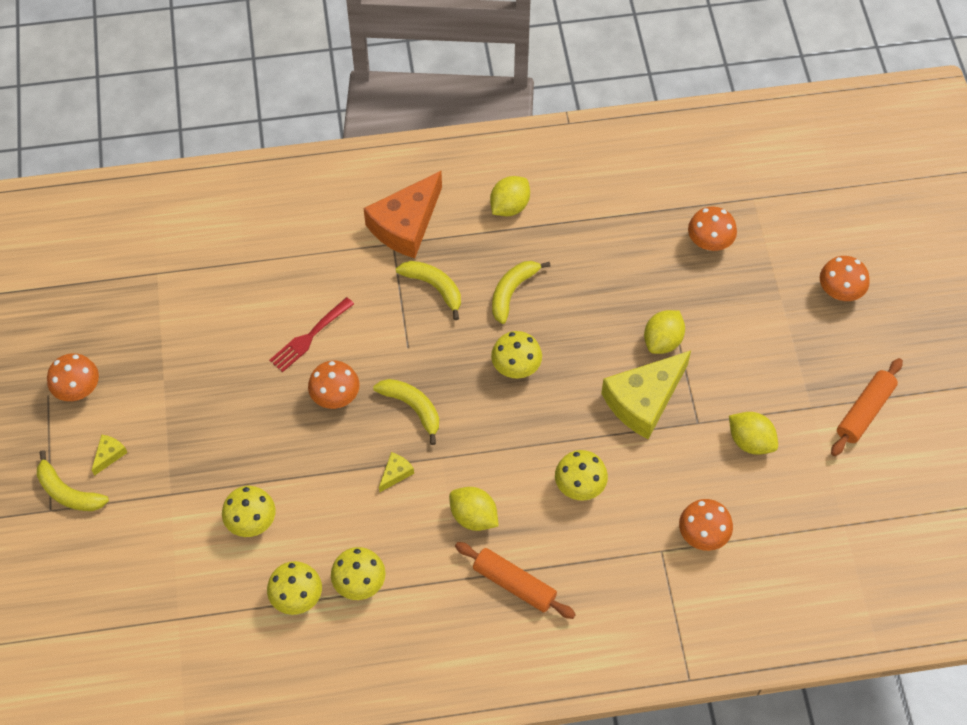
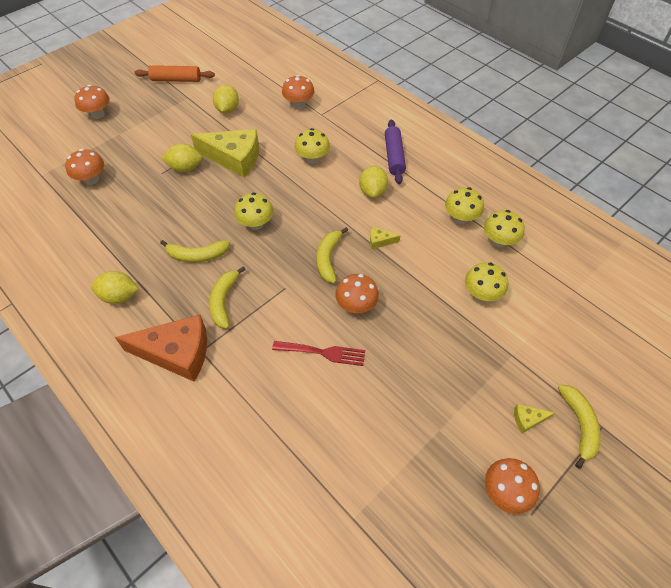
camera: 125 degrees left, 5 degrees down
(514, 584) = (394, 156): orange rolling pin -> purple rolling pin

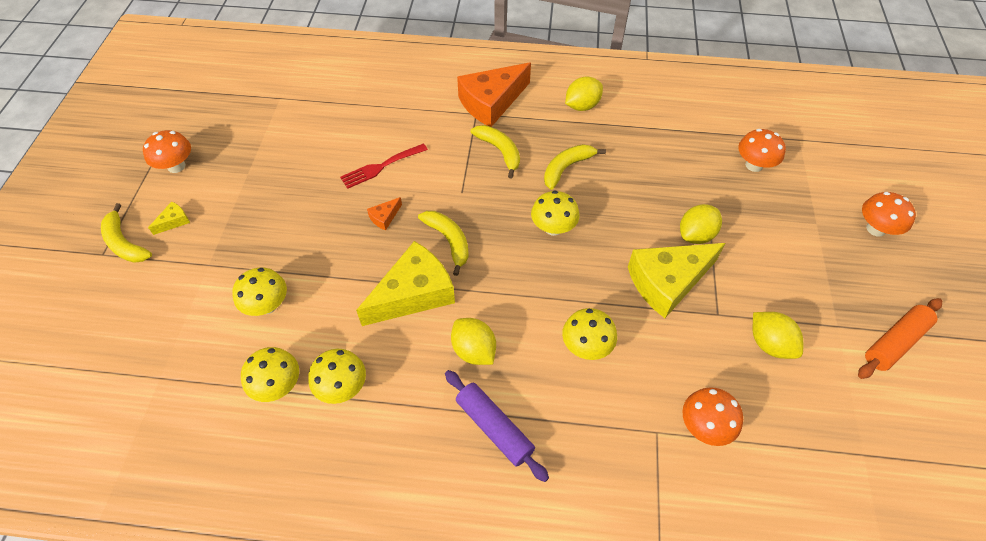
camera: 140 degrees right, 0 degrees up
(356, 305) = (384, 217): orange mushroom -> orange cheese
(380, 241) = (414, 293): yellow cheese -> yellow cheese, size x2.42

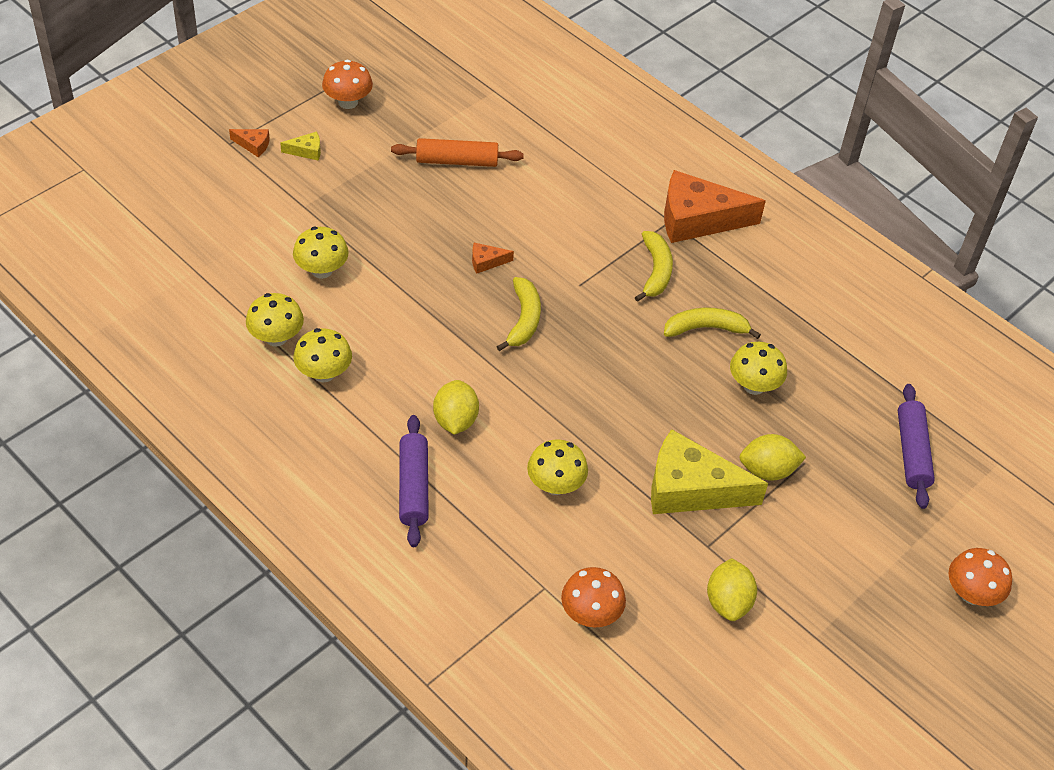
camera: 35 degrees right, 5 degrees down
(125, 243) = (253, 145): yellow banana -> orange cheese
(381, 167) = (526, 214): red fork -> none
(414, 293) = (449, 342): yellow cheese -> none
(553, 228) = (632, 372): yellow mushroom -> yellow mushroom (754, 385)
(582, 106) = (790, 280): yellow lemon -> none
(754, 165) = (912, 452): orange mushroom -> purple rolling pin
(895, 343) = (856, 689): orange rolling pin -> orange rolling pin (457, 161)

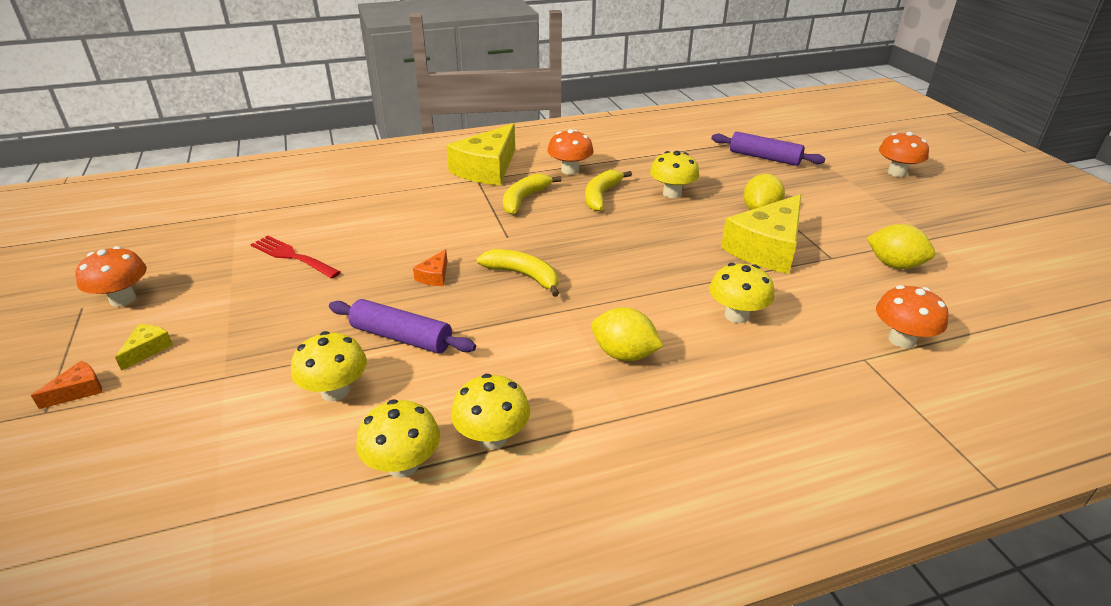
camera: 60 degrees left, 15 degrees down
(413, 487) = (702, 412): purple rolling pin -> purple rolling pin (401, 337)
(457, 161) = (292, 256): orange rolling pin -> red fork
(655, 271) = (524, 199): yellow banana -> yellow banana turned 90 degrees counterclockwise
(697, 219) = (487, 169): orange cheese -> yellow cheese
(744, 285) = (570, 170): none -> orange mushroom

